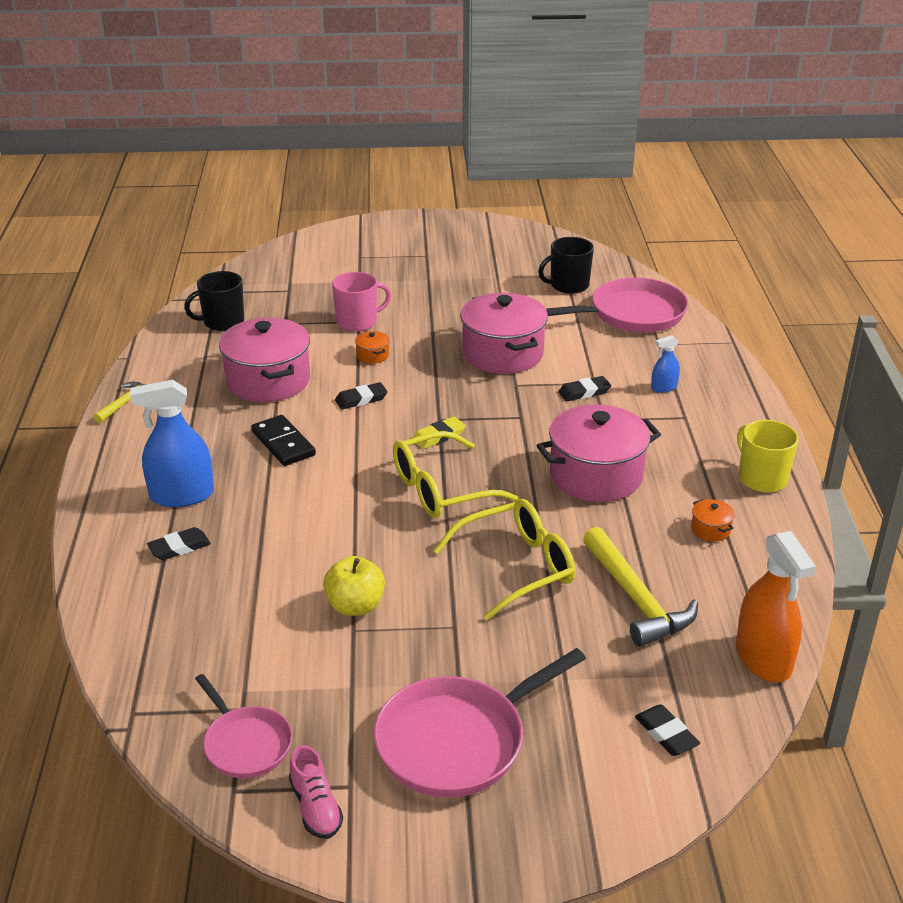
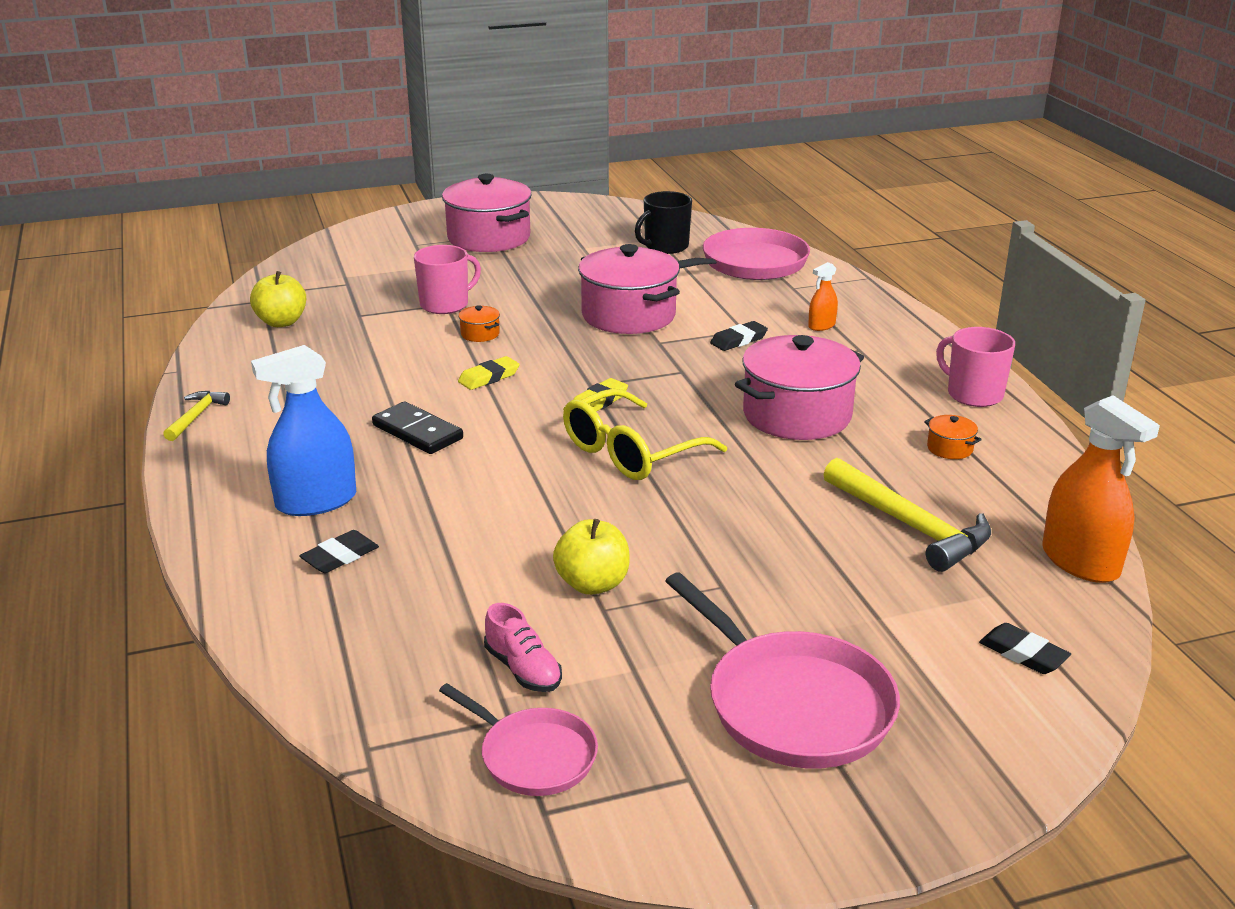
camera: 15 degrees left, 5 degrees down
(222, 322) = (281, 322): black mug -> yellow apple
(268, 381) = (367, 373): pink pot -> pink pot (489, 238)
(316, 807) = (659, 810): pink shoe -> pink shoe (523, 669)
(361, 399) = (489, 377): black eraser -> yellow eraser
(457, 741) = (792, 704): pink pan -> pink pan turned 75 degrees counterclockwise
(517, 567) = (761, 515): yellow glasses -> none
(664, 387) = (821, 326): blue spray bottle -> orange spray bottle
(761, 478) = (973, 394): yellow mug -> pink mug

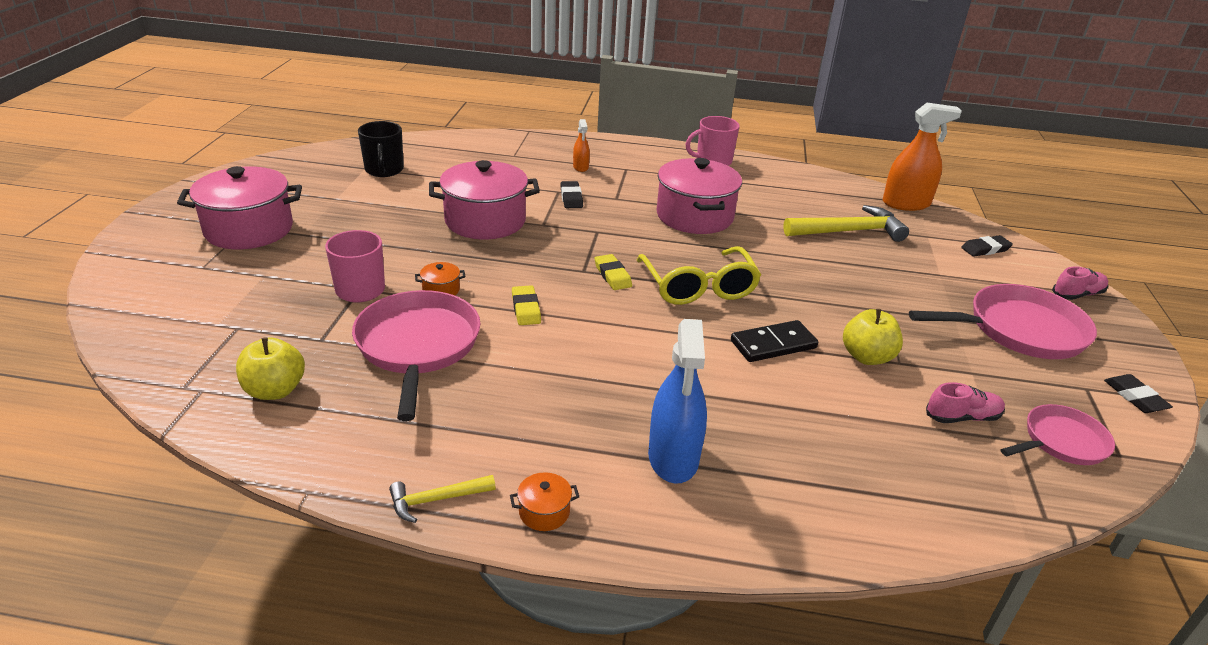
camera: 65 degrees left, 5 degrees up
(196, 416) = (436, 500): yellow hammer -> yellow hammer turned 60 degrees counterclockwise
(340, 556) = (774, 466): black eraser -> black eraser (1135, 397)
(417, 432) = (591, 370): black domino -> black domino (773, 344)
(748, 264) = (458, 155): pink pan -> pink pan (418, 346)
(949, 448) = (770, 190): orange pot -> orange pot (544, 512)
(983, 762) = (1077, 294): none -> pink shoe

